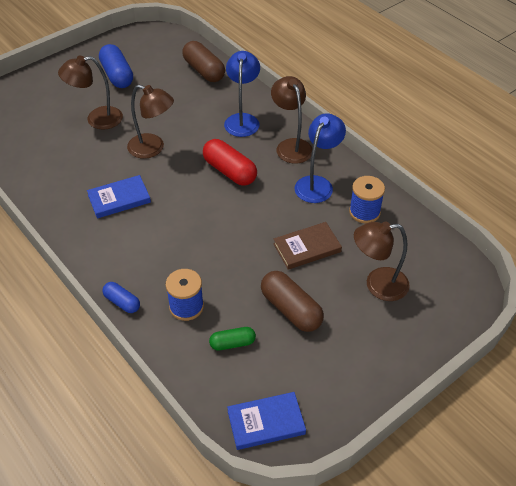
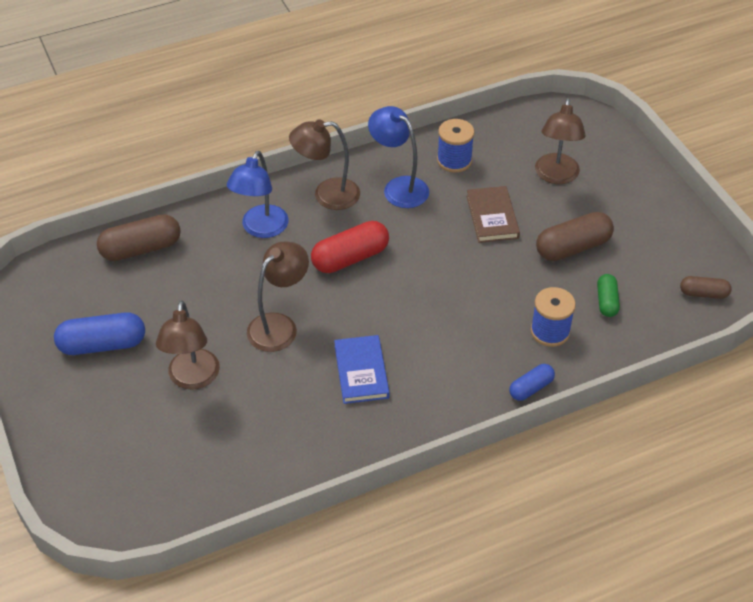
camera: 75 degrees left, 0 degrees up
(242, 120) = (261, 229): blue lamp -> blue lamp turned 90 degrees counterclockwise
(266, 422) = (703, 293): blue book -> brown capsule

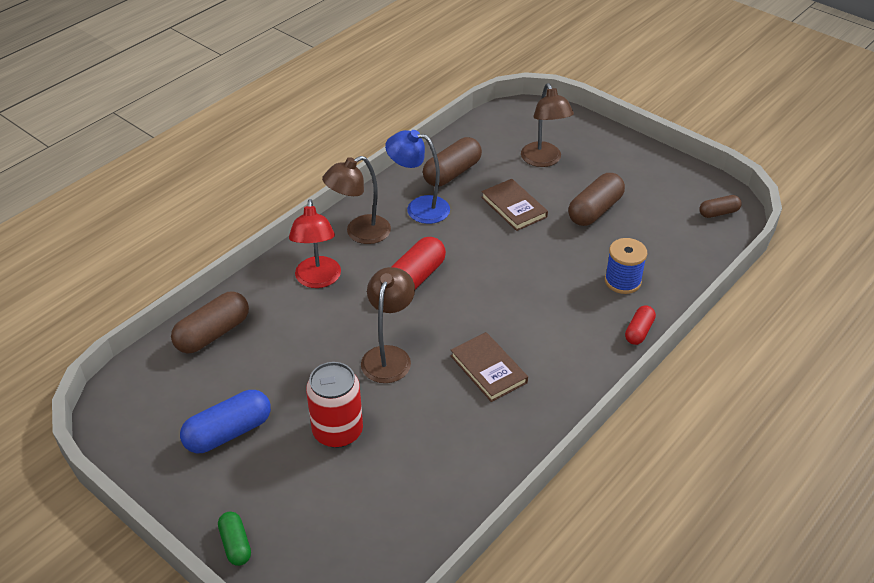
camera: 25 degrees left, 5 degrees down
(192, 379) = (337, 431): brown lamp -> red can
(261, 229) = (318, 280): blue lamp -> red lamp
(361, 371) = (488, 369): blue book -> brown book
(454, 161) = (452, 173): blue spool -> brown capsule
(531, 388) = (639, 331): blue capsule -> red capsule
(606, 301) = (650, 243): green capsule -> green capsule (235, 544)

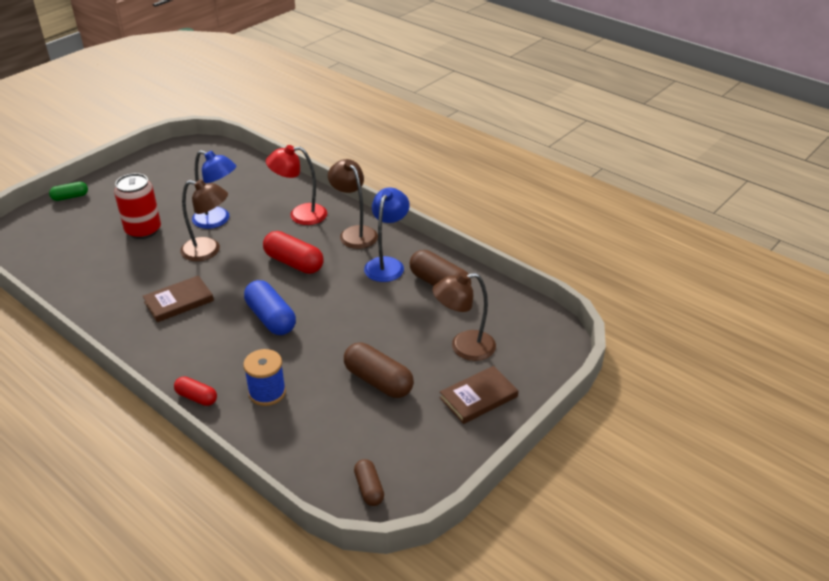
camera: 90 degrees right, 5 degrees down
(213, 333) = (252, 175): brown capsule -> none
(228, 432) = (159, 188): blue capsule -> blue capsule (271, 318)
(321, 356) = (218, 220): none -> blue lamp
(514, 207) = (386, 323): brown book -> brown book (478, 397)

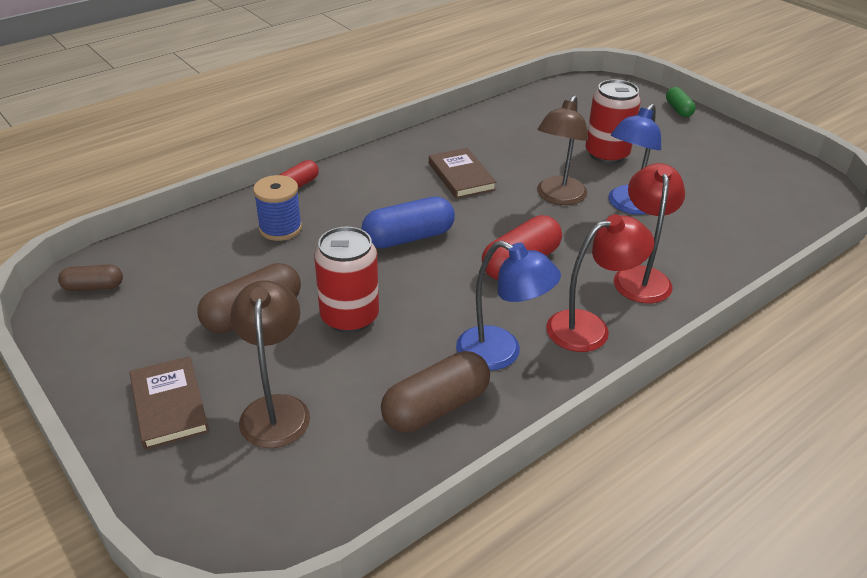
camera: 100 degrees right, 0 degrees up
(354, 233) = (589, 327): brown lamp -> red lamp
(370, 332) = (349, 317): none -> red can

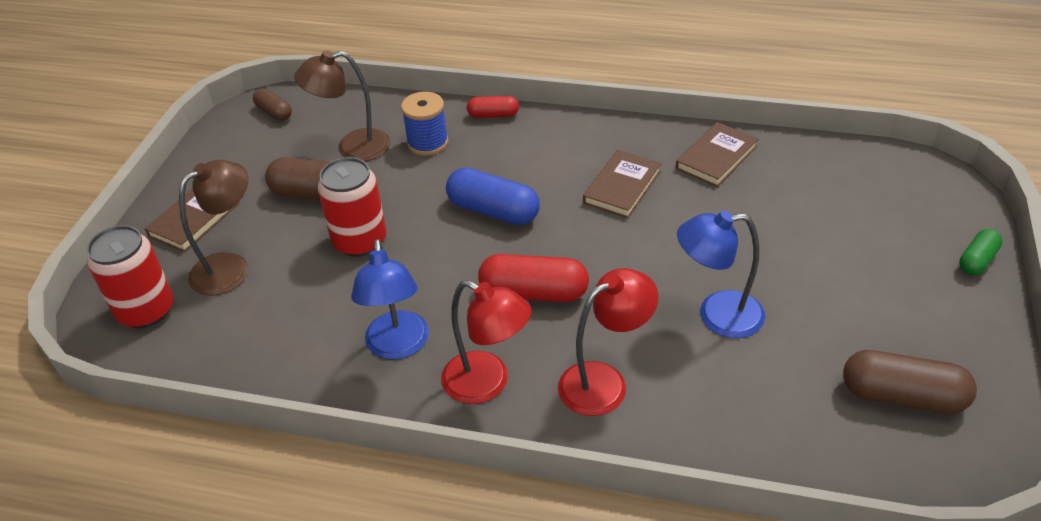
camera: 55 degrees right, 5 degrees up
(436, 407) = (301, 345): brown capsule -> brown capsule (902, 396)
(483, 132) = (716, 157): none -> brown book
(558, 197) = (668, 262): brown lamp -> brown lamp (352, 148)
(607, 154) = (795, 254): red can -> red can (146, 310)

